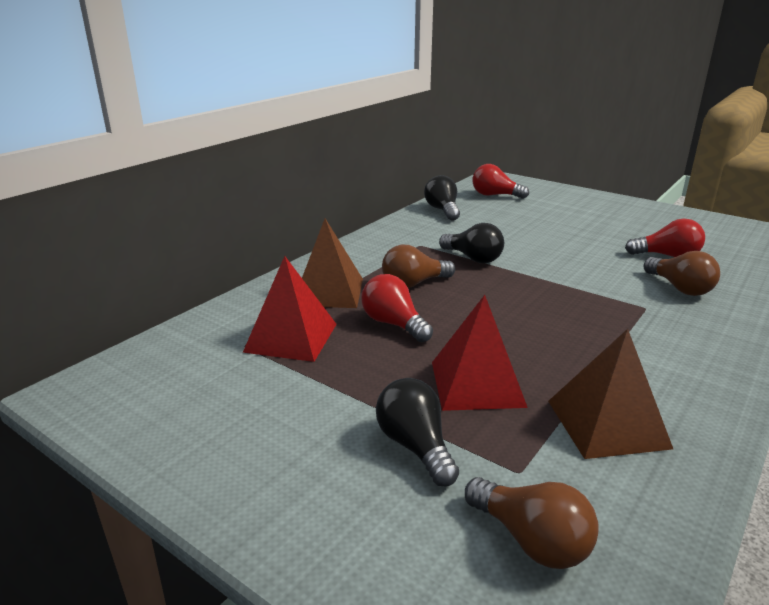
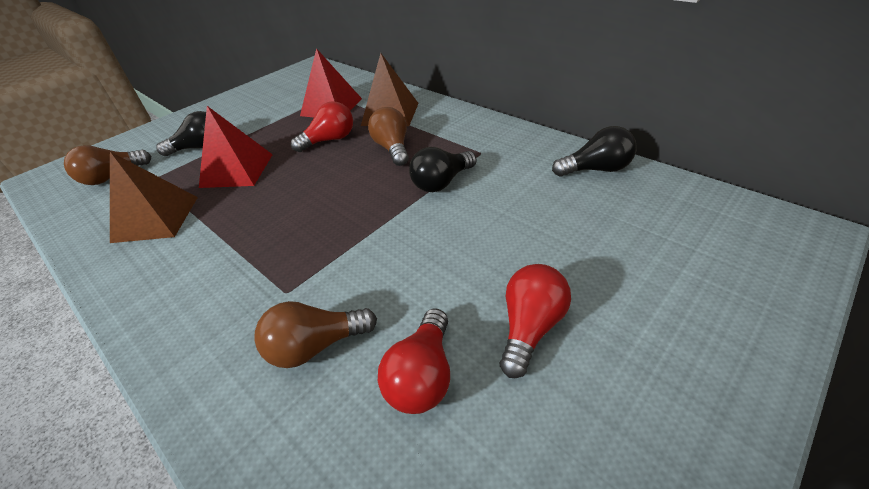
camera: 100 degrees right, 15 degrees up
(495, 195) = (686, 220): red light bulb -> red light bulb (530, 327)

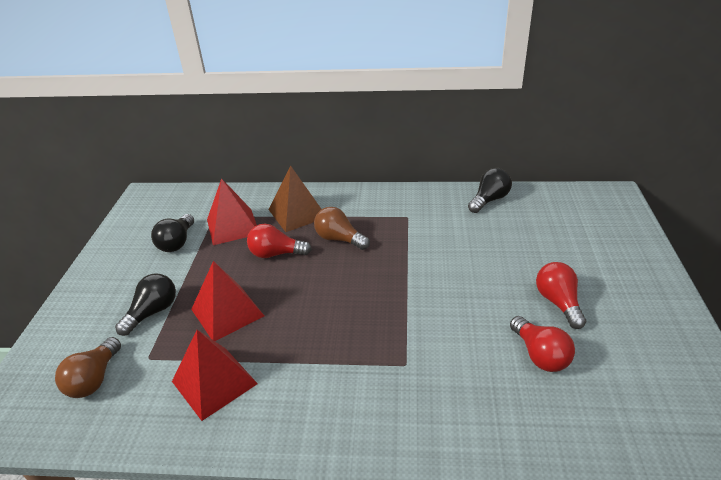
camera: 40 degrees left, 5 degrees down
(156, 219) = (214, 382): brown pyramid -> red pyramid
(315, 346) = (467, 378): brown light bulb -> none
(329, 140) = (276, 254): red light bulb -> red light bulb turned 105 degrees counterclockwise
(442, 182) = (409, 248): black light bulb -> black light bulb (177, 242)

